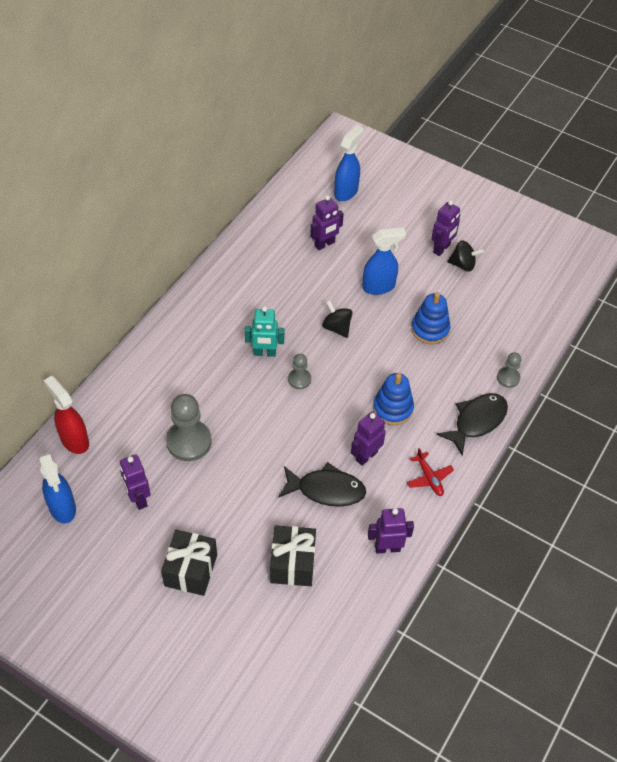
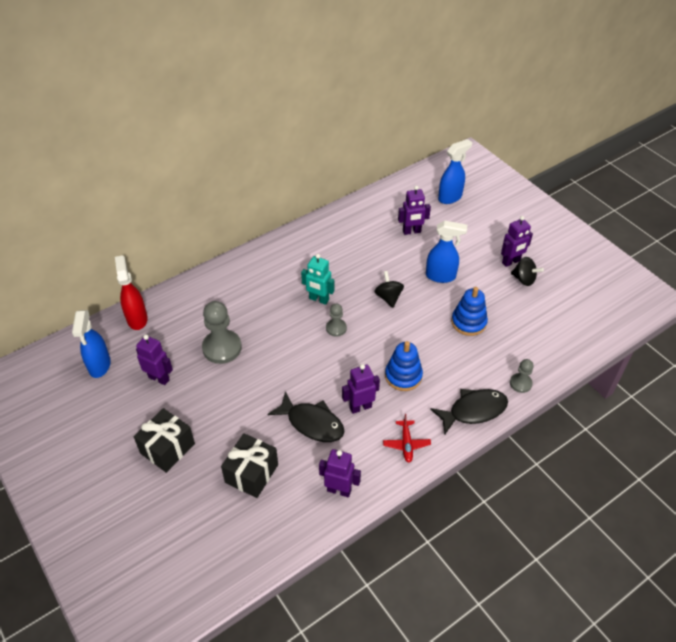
camera: 25 degrees right, 5 degrees down
(138, 499) = (159, 378): purple robot -> purple robot turned 120 degrees clockwise

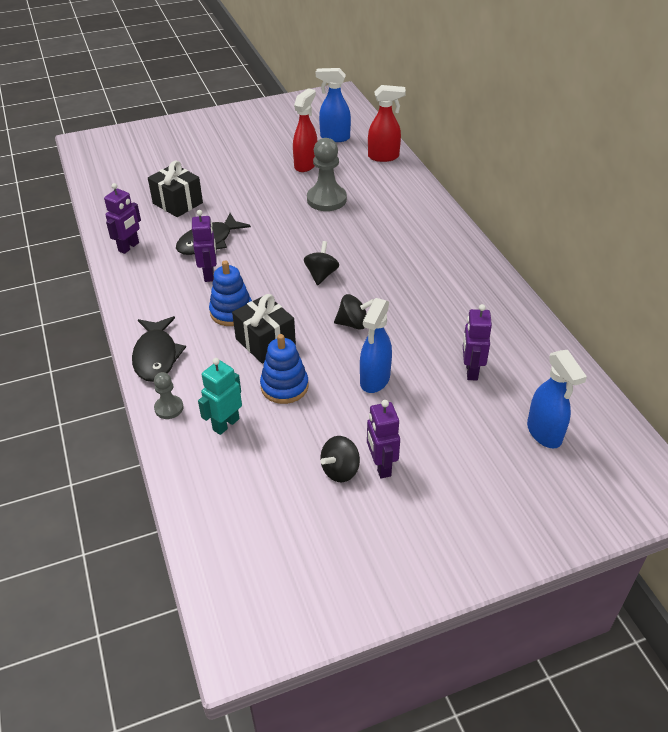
camera: 105 degrees right, 5 degrees down
(159, 378) = (306, 165): purple robot -> red spray bottle
(167, 448) = (229, 165): black gift -> black gift (265, 342)
(319, 299) = (369, 269): turquoise robot -> turquoise robot (225, 424)
(336, 328) = (321, 275): grey pawn -> black spinning top
(406, 444) = (148, 297): red plane -> none

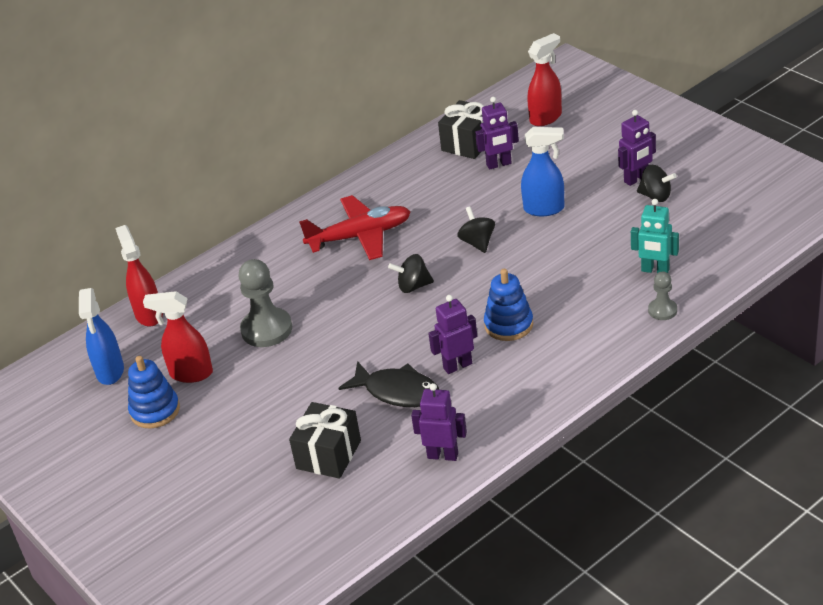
camera: 105 degrees left, 5 degrees down
(156, 356) = (604, 348): black fish -> none
(265, 342) = (538, 286): black gift -> black gift (468, 143)
(284, 386) = (587, 254): blue stacking toy -> blue stacking toy (155, 411)
(410, 262) = (360, 236): none -> red plane
(544, 433) = (546, 118): blue spray bottle -> red spray bottle

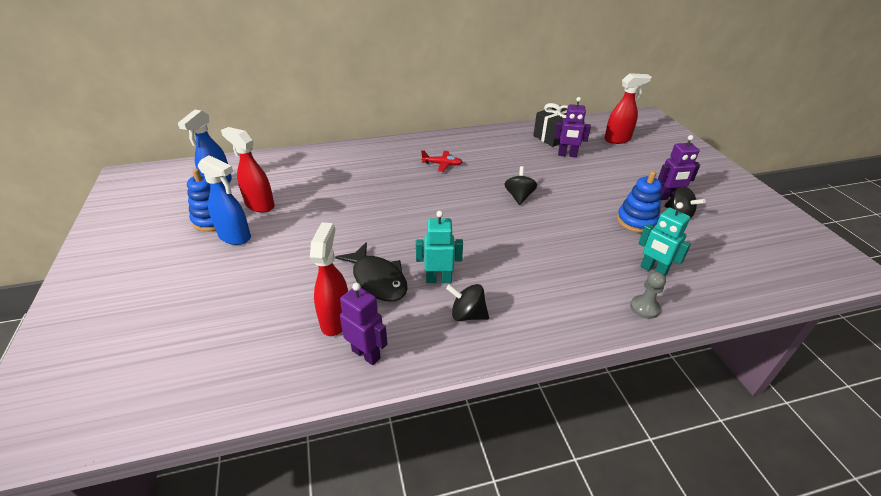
camera: 20 degrees right, 0 degrees up
(149, 314) = (276, 161): red spray bottle -> red spray bottle (336, 319)
(266, 329) = (332, 197): grey pawn -> none
(328, 455) = (283, 307): black gift -> none
(360, 236) = (442, 164): red plane -> red plane, size x0.50
(413, 286) = (451, 208): black spinning top -> black spinning top (467, 314)
(457, 366) = (438, 279): purple robot -> turquoise robot
(508, 325) = (502, 264): blue stacking toy -> blue stacking toy (636, 221)
(544, 209) = (583, 192): blue spray bottle -> blue spray bottle (235, 237)

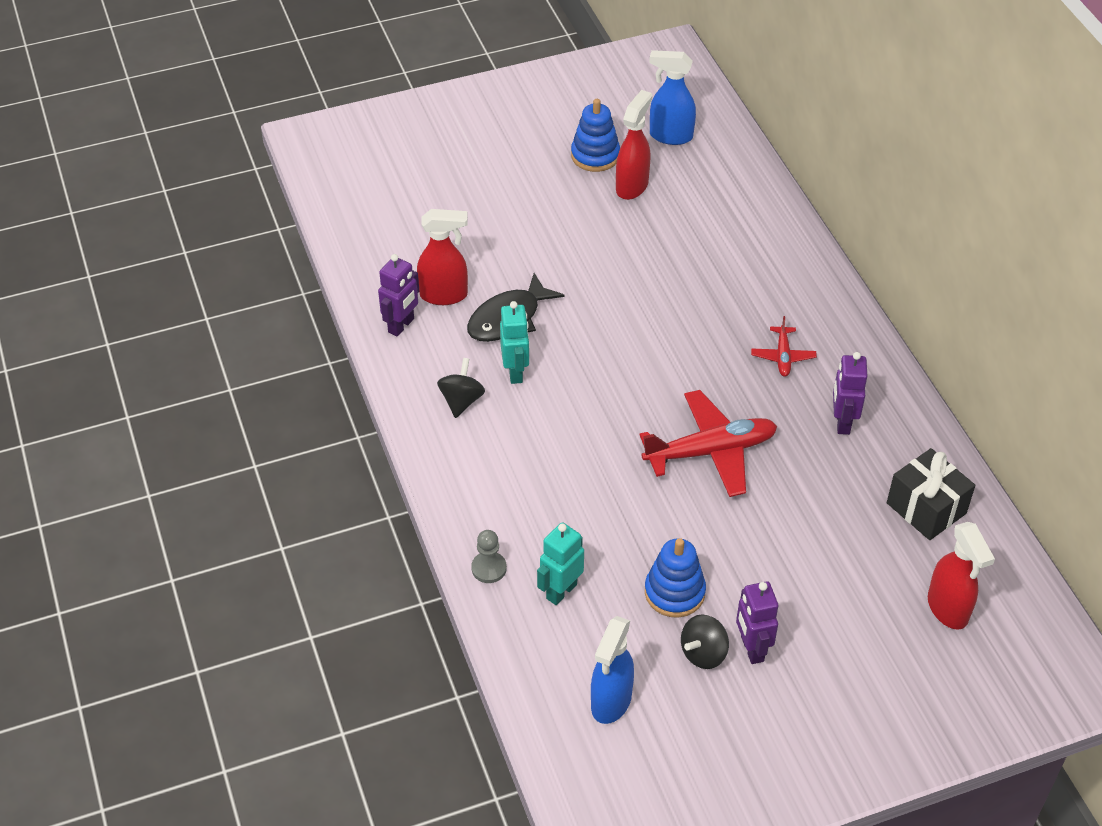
camera: 85 degrees right, 10 degrees up
(235, 237) = (565, 183): blue spray bottle -> blue spray bottle (611, 702)
(519, 197) = (710, 451): black spinning top -> red plane
(567, 155) = (861, 523): purple robot -> purple robot (842, 422)

